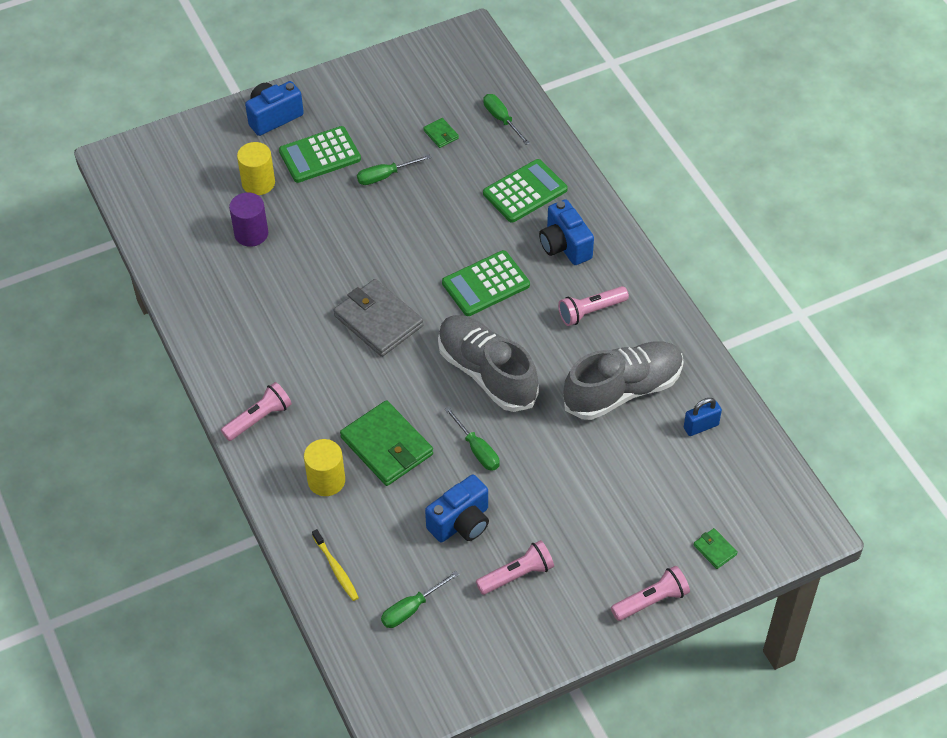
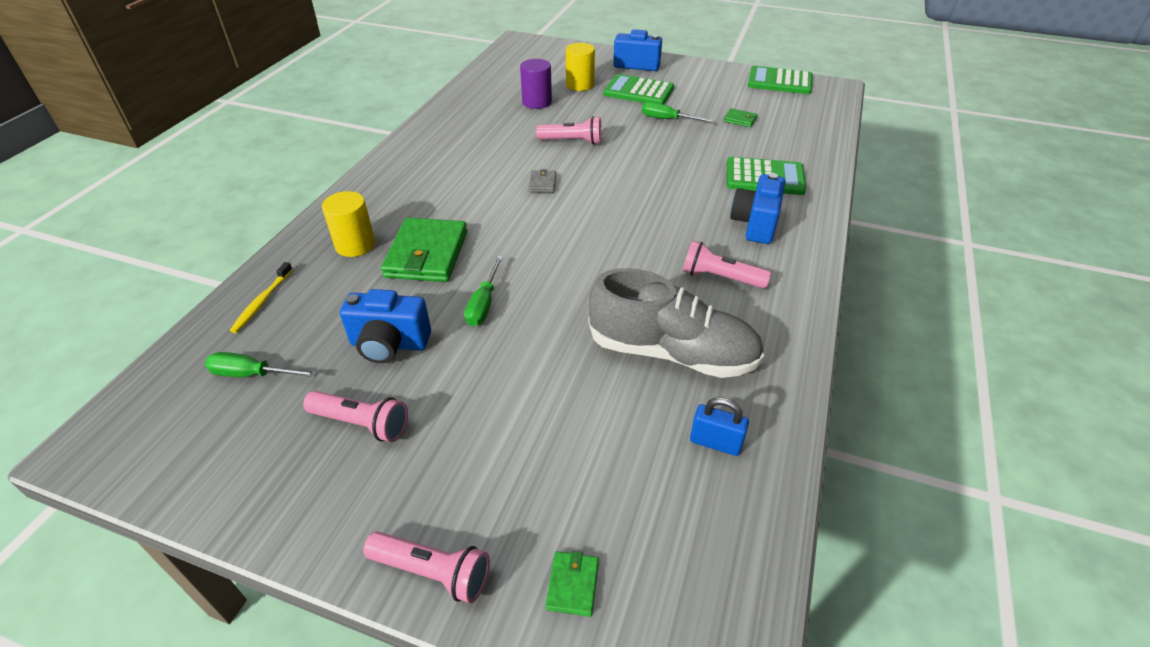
camera: 45 degrees right, 10 degrees down
(259, 419) = (381, 184): pink flashlight -> pink flashlight (572, 141)
(378, 321) = (542, 183): grey wallet -> grey wallet, size x0.44
(441, 134) = (740, 119): green wallet -> green wallet turned 75 degrees counterclockwise
(485, 284) = (653, 209): green calculator -> green calculator (779, 81)
(487, 373) = (571, 261): grey shoe -> none
(501, 119) = (800, 134): green screwdriver -> none

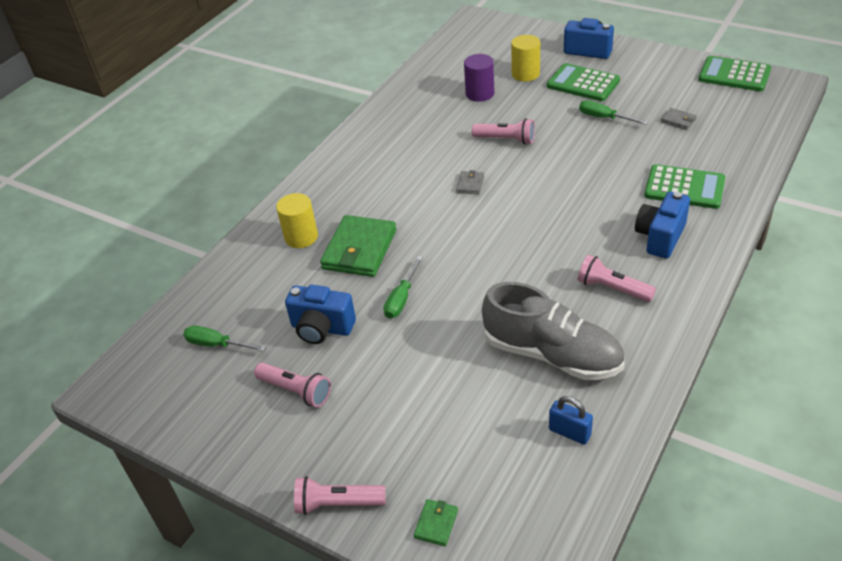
camera: 15 degrees right, 0 degrees up
(262, 302) = (225, 284): yellow toothbrush -> none
(432, 572) = (337, 503): pink flashlight -> pink flashlight turned 150 degrees clockwise
(740, 119) = (678, 120): green wallet -> grey wallet

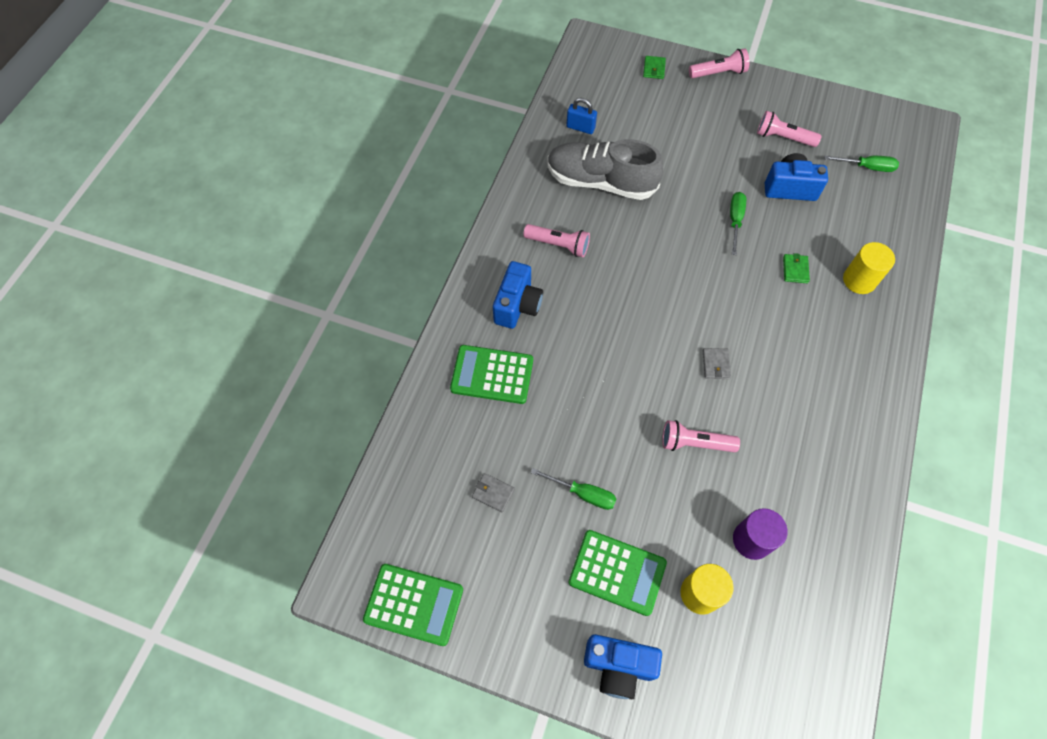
camera: 165 degrees right, 20 degrees up
(359, 249) = (795, 270): green wallet -> green wallet, size x0.44

